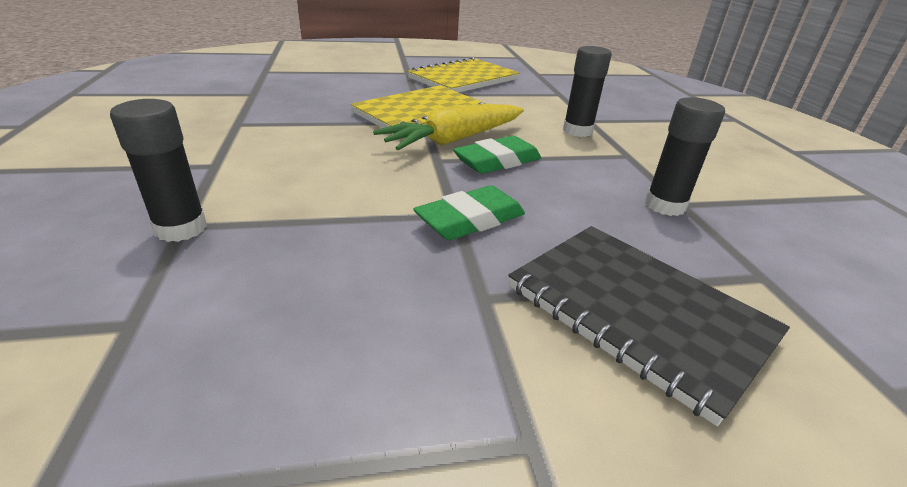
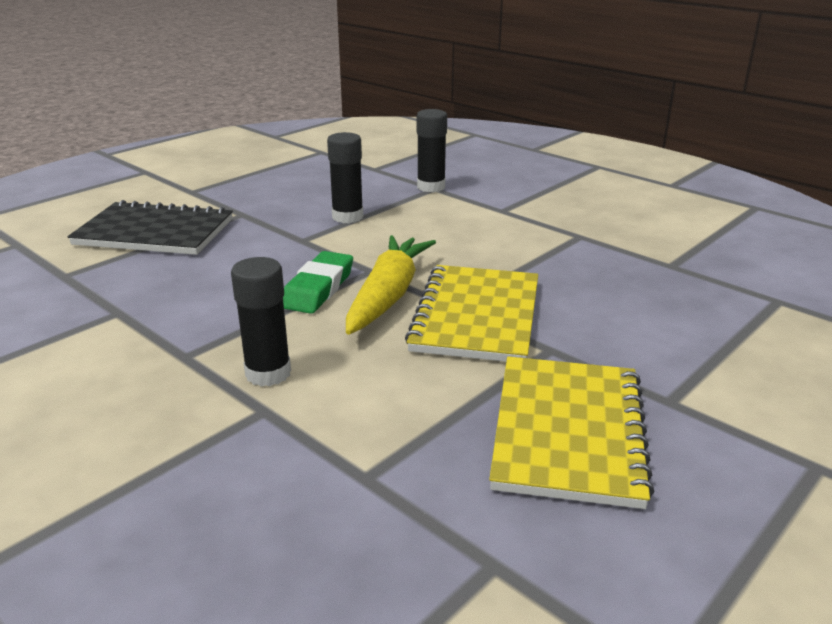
camera: 145 degrees right, 5 degrees down
(470, 220) = (287, 239): green eraser -> none
(665, 205) = (136, 303): black glue stick -> black glue stick (347, 217)

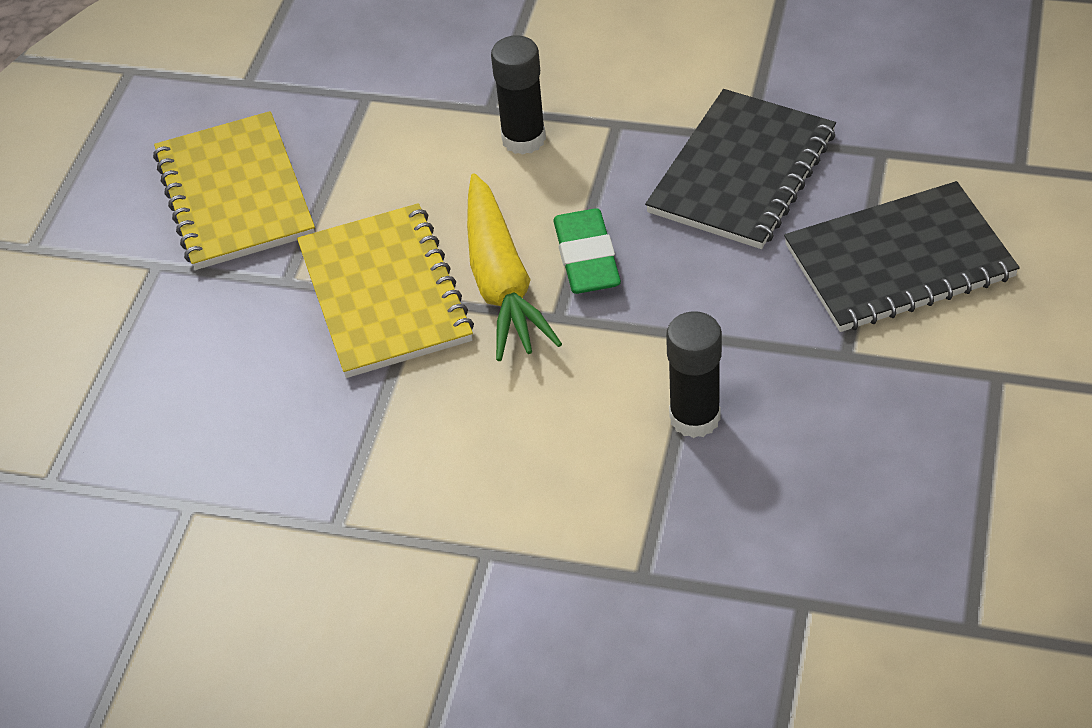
camera: 155 degrees right, 20 degrees up
(157, 294) = (742, 173): none -> black notebook
(431, 187) = (649, 577): black glue stick -> none

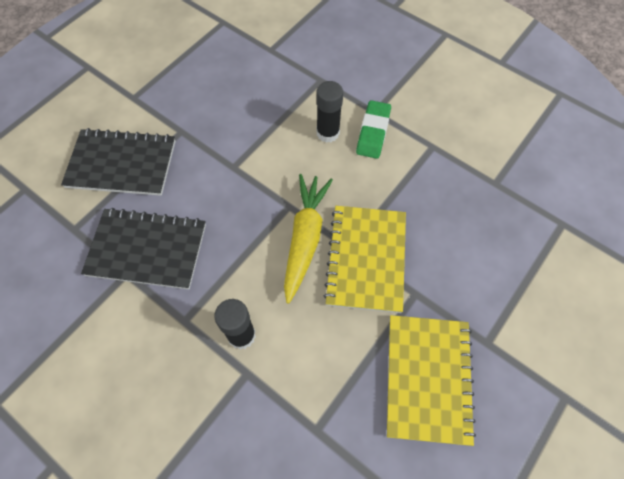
camera: 160 degrees left, 15 degrees up
(586, 258) = (256, 233): green eraser -> green eraser (373, 132)
(695, 418) = (261, 130): black glue stick -> black glue stick (328, 133)
(742, 173) = (147, 249): black notebook -> black notebook turned 45 degrees clockwise

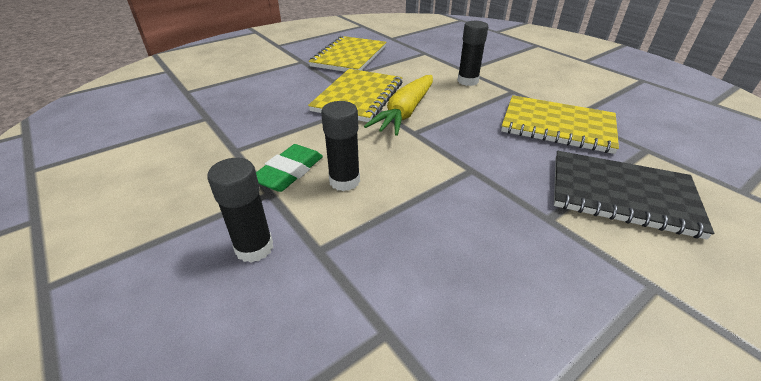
camera: 165 degrees left, 25 degrees down
(147, 249) = (557, 126): black notebook -> yellow notebook
(357, 73) = (254, 248): none -> black glue stick

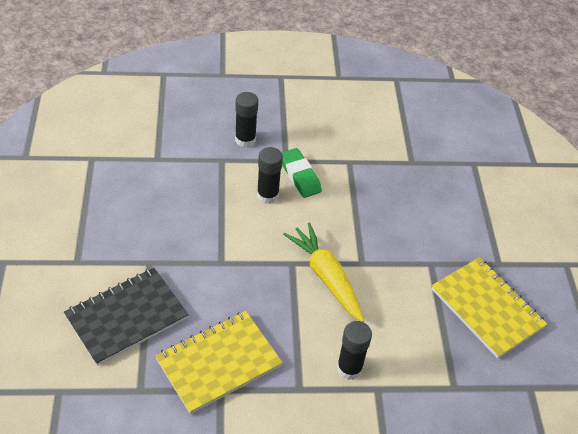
camera: 120 degrees right, 10 degrees up
(358, 97) = (380, 263): yellow notebook -> none

